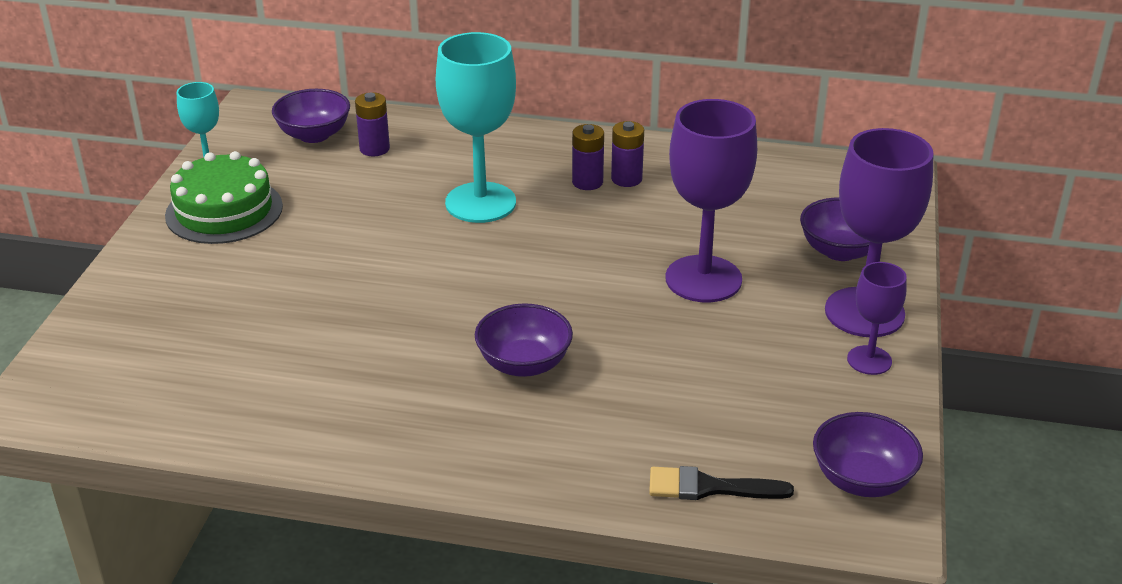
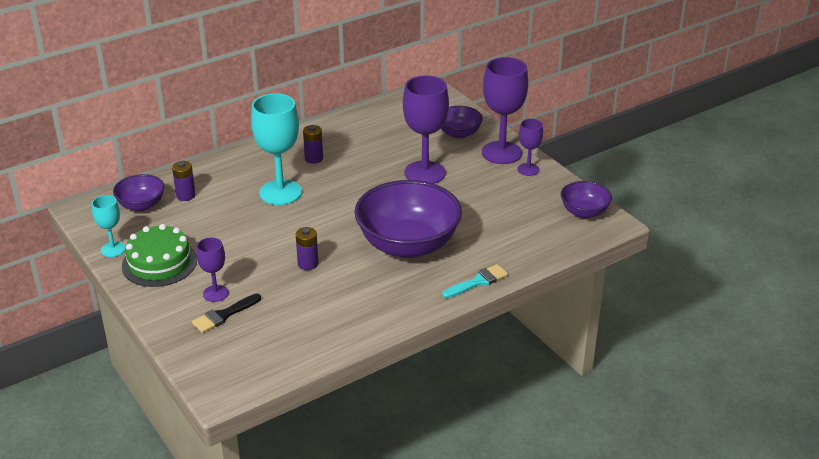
camera: 45 degrees left, 0 degrees up
(217, 282) = (215, 293): none -> purple goblet
(524, 364) = (408, 245): purple bowl -> purple bowl, size x2.00
(533, 478) = (478, 282): none -> turquoise brush
(626, 179) = (328, 148): purple battery -> purple battery (308, 264)
(709, 487) = (541, 246): black brush -> black brush (224, 315)

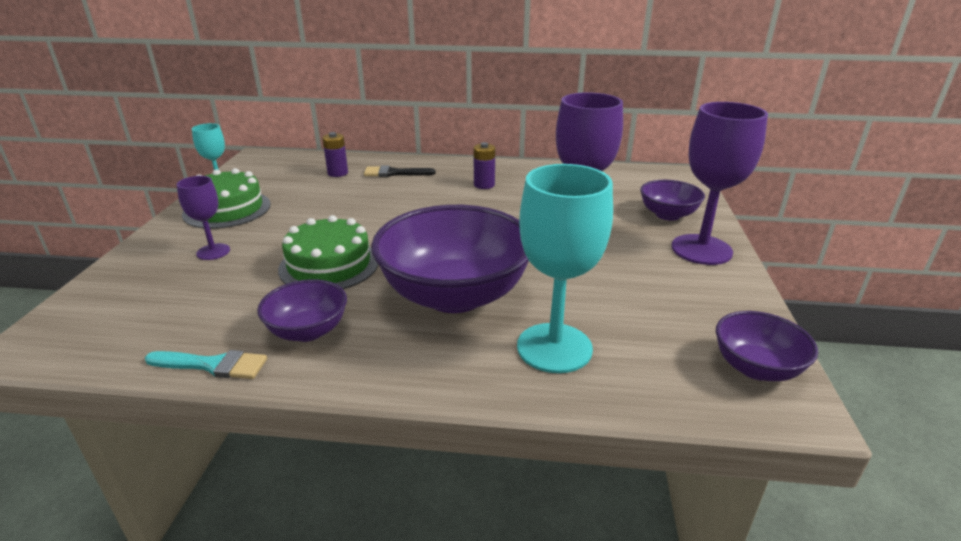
camera: 40 degrees right, 5 degrees down
(141, 205) = (297, 167): purple bowl -> purple bowl (308, 331)
(224, 315) = (181, 273): black brush -> black brush (394, 173)
(280, 192) = (412, 198): turquoise goblet -> turquoise goblet (554, 348)
(308, 264) = (329, 265): purple battery -> green cake
(478, 282) = (474, 383): turquoise brush -> turquoise brush (213, 365)
(528, 169) = (719, 279): purple goblet -> none

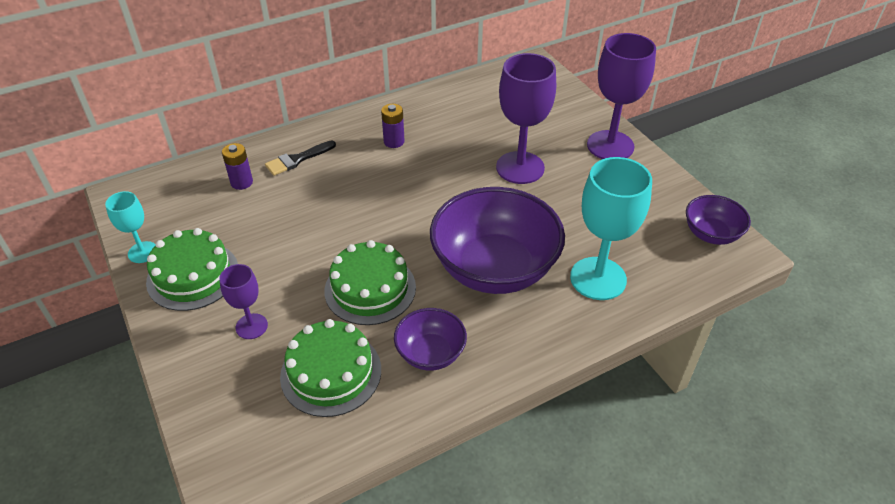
camera: 35 degrees left, 15 degrees up
(213, 365) = (400, 417): turquoise brush -> none
(215, 305) = (331, 372): none -> green cake
(668, 215) = (561, 118): purple bowl -> none

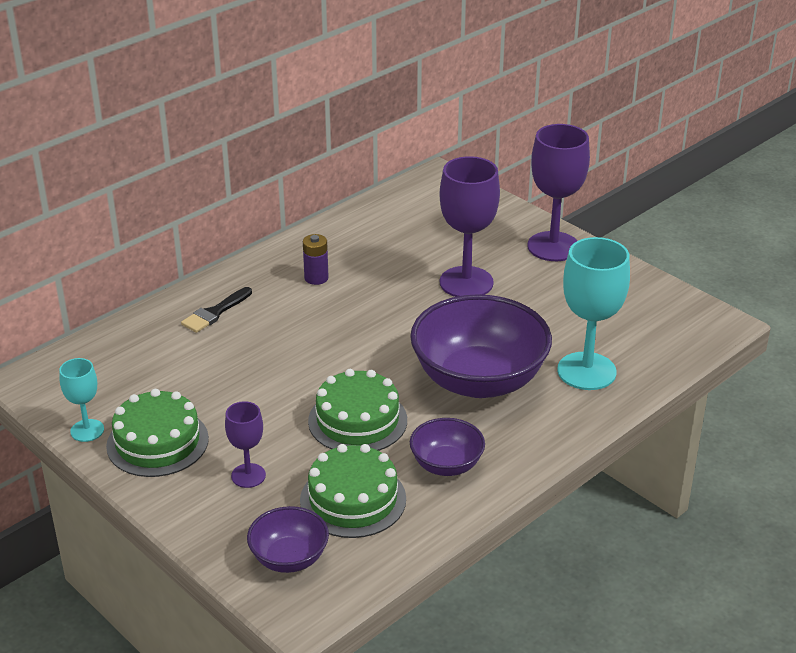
camera: 15 degrees left, 10 degrees down
(241, 182) = (162, 345): purple battery -> none
(711, 234) = (683, 313): purple bowl -> purple bowl (289, 558)

